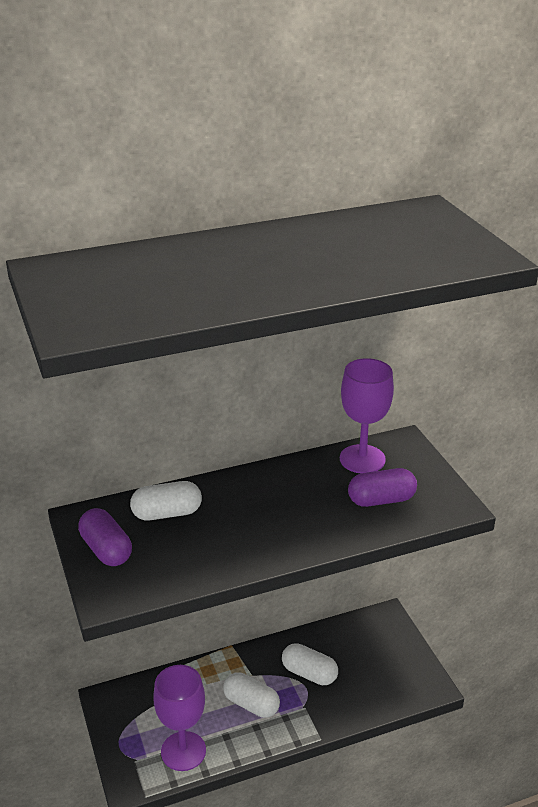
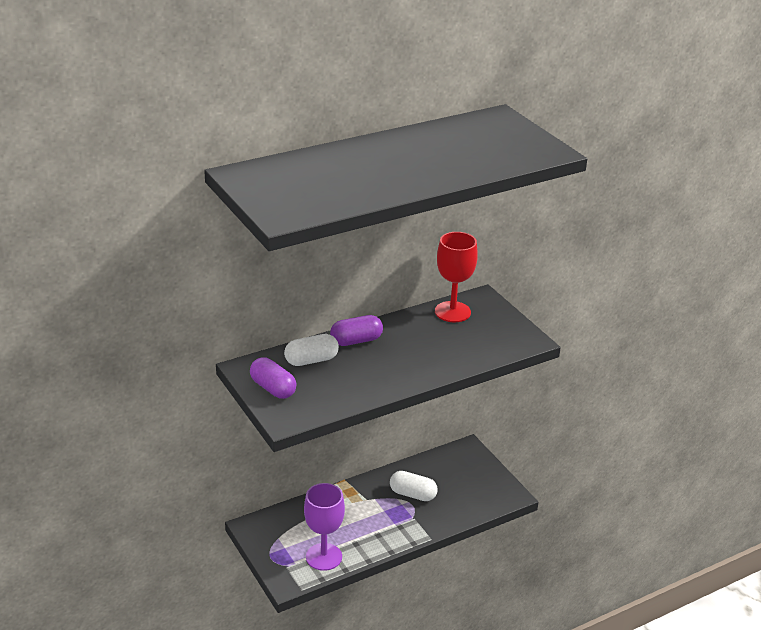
camera: 10 degrees left, 0 degrees up
(251, 704) = (370, 520): white capsule -> none
(362, 459) = (452, 312): purple goblet -> red goblet
(381, 500) = (473, 340): purple capsule -> purple capsule (356, 341)

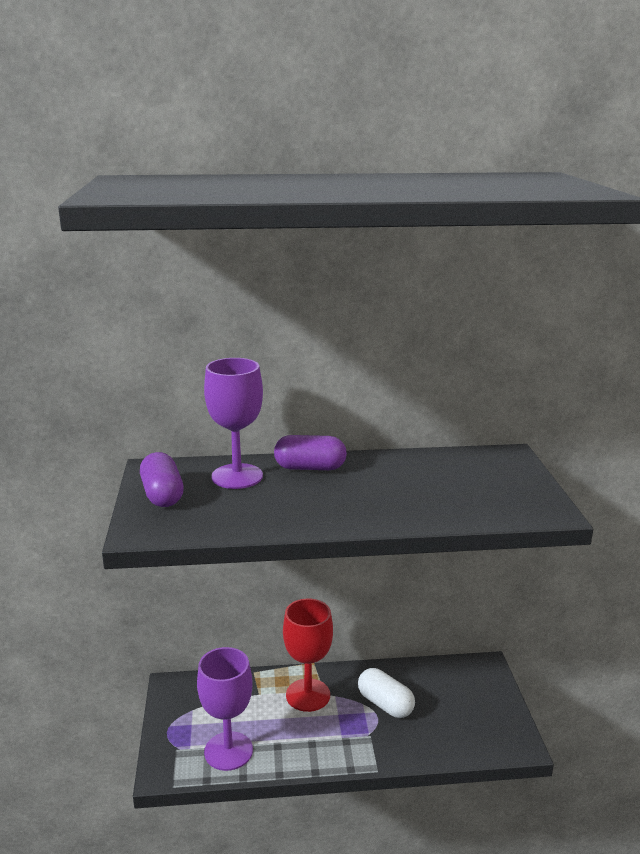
camera: 25 degrees right, 10 degrees down
(311, 360) = (237, 476): white capsule -> purple goblet
(452, 312) = (458, 462): red goblet -> red goblet (308, 695)

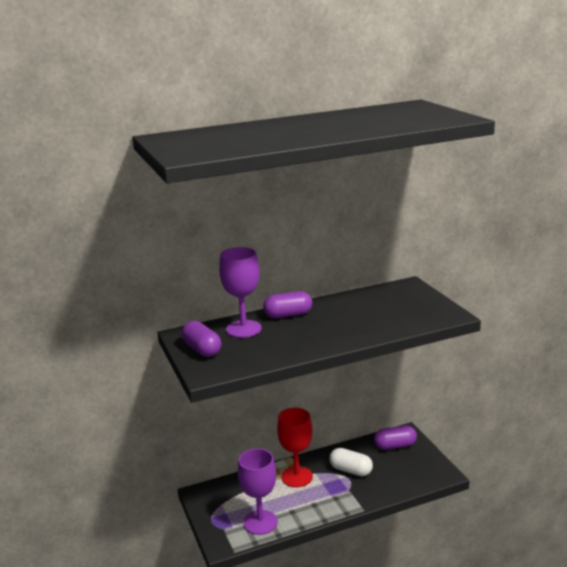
camera: 15 degrees left, 0 degrees up
(463, 682) = (395, 446): none -> purple capsule

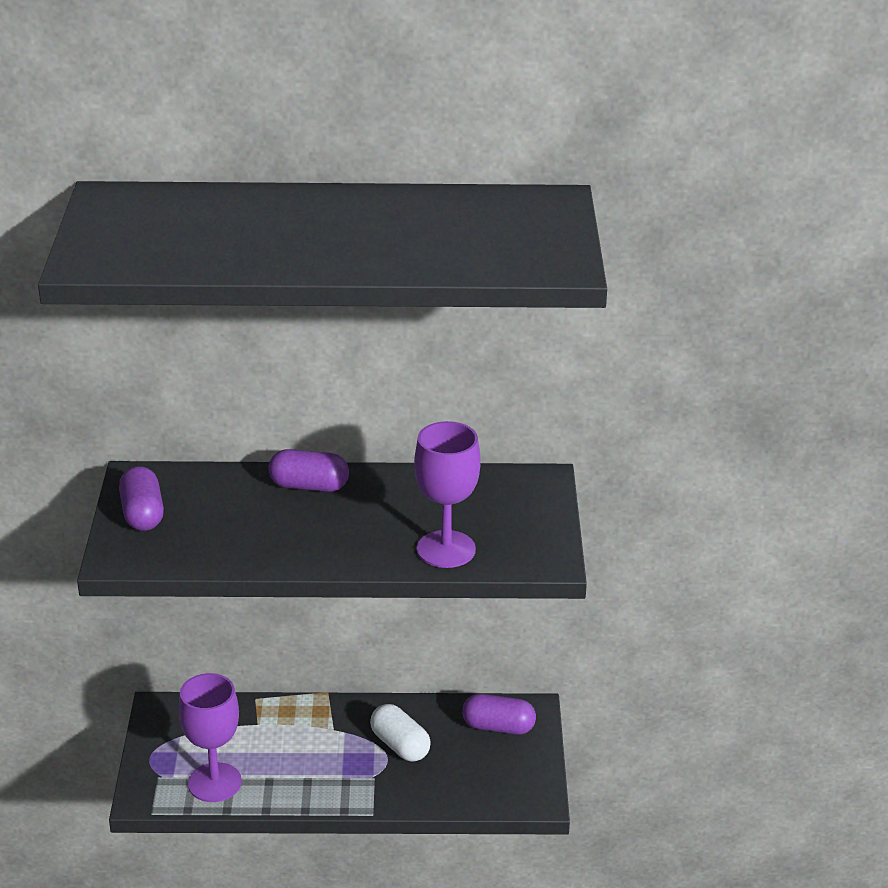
camera: 20 degrees right, 10 degrees up
(243, 329) = (226, 493): purple goblet -> purple goblet (446, 549)
(297, 477) = (313, 729): red goblet -> none

